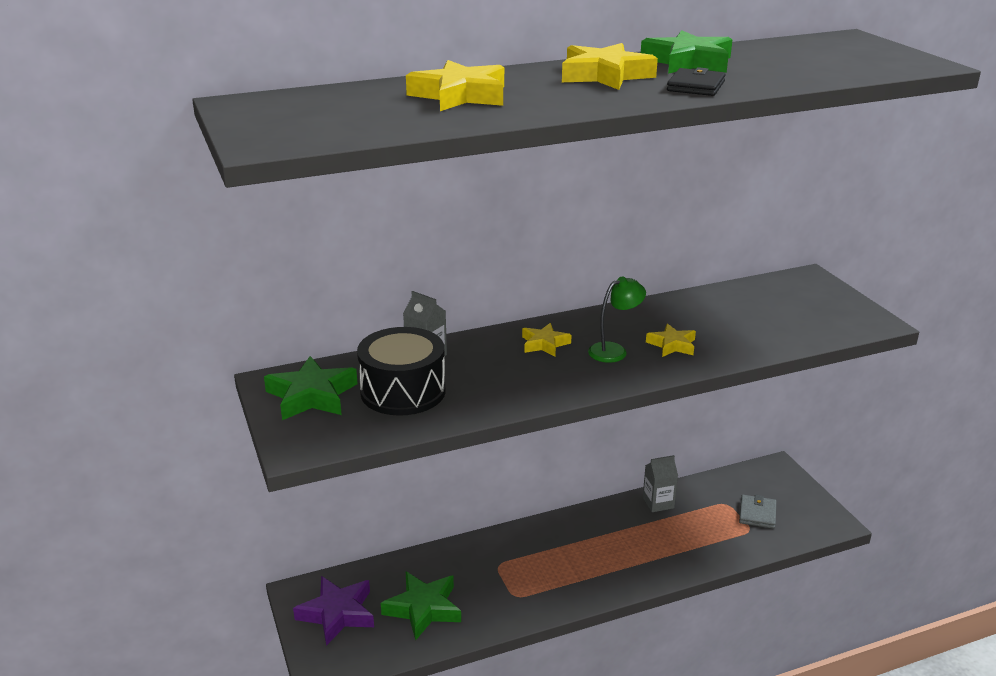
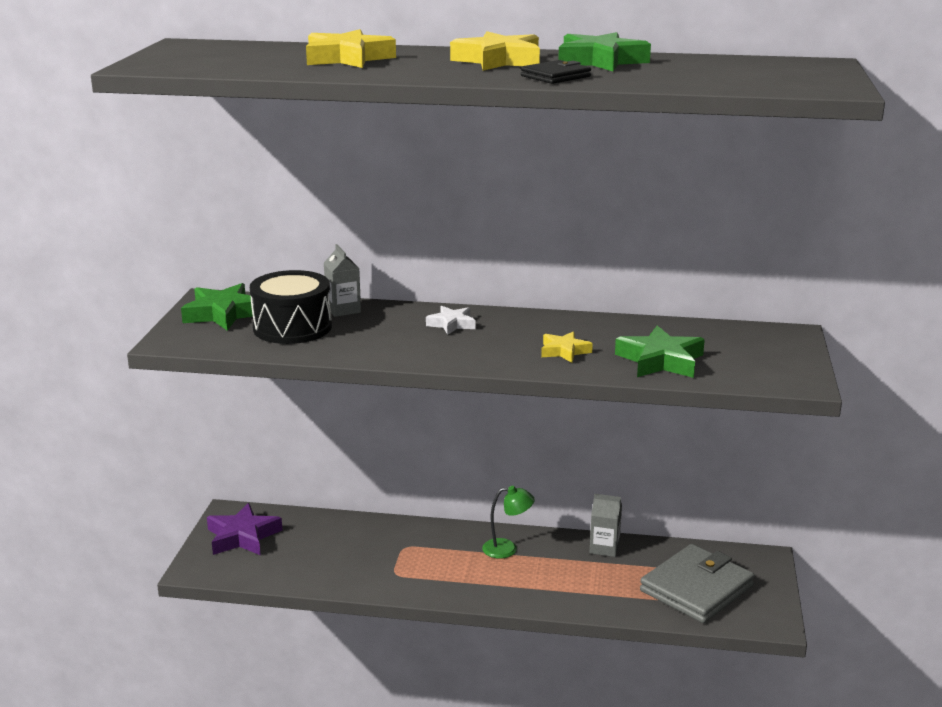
camera: 30 degrees right, 5 degrees down
(423, 609) = (311, 556): green star -> green star (660, 361)
(544, 344) = (451, 324): yellow star -> white star
(614, 350) = (505, 343): green lamp -> green lamp (507, 549)
(757, 514) = (696, 588): grey wallet -> grey wallet, size x2.01

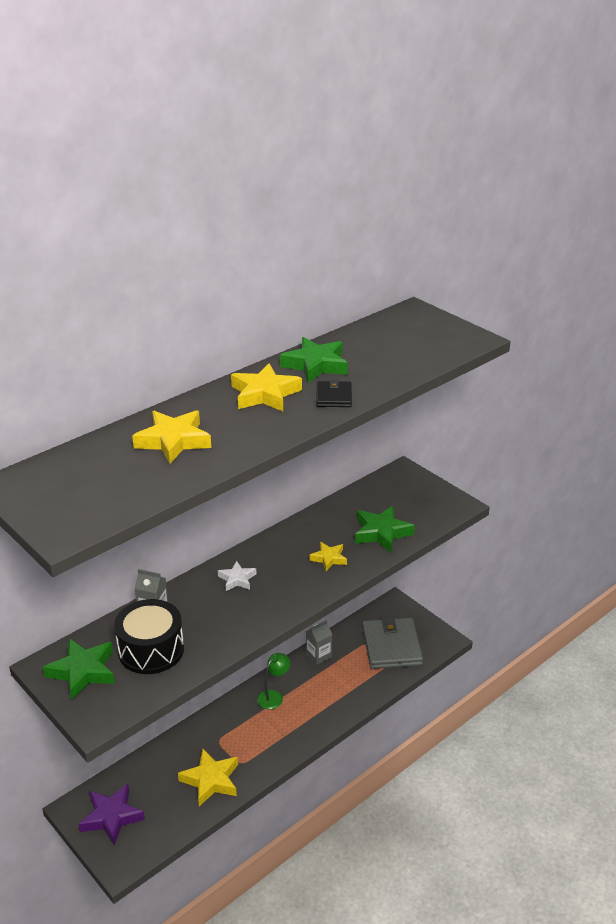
camera: 50 degrees left, 10 degrees up
(351, 567) = (211, 780): none -> yellow star

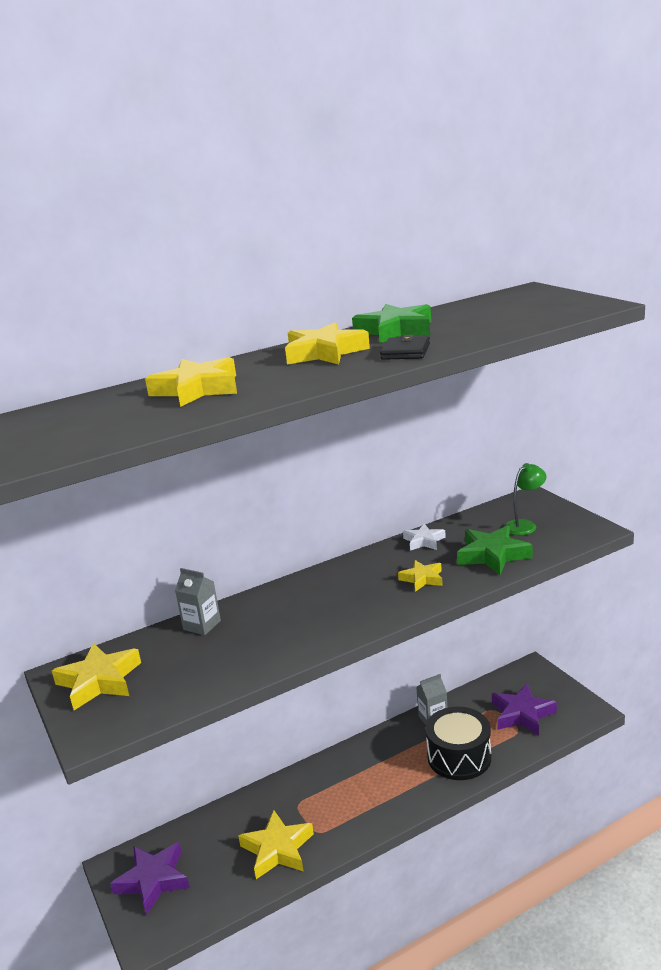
camera: 15 degrees right, 10 degrees down
(83, 671) = (99, 681): green star -> yellow star
(151, 650) = (184, 663): black drum -> black drum (459, 757)
(237, 579) = (308, 596): white star -> white star (424, 541)
(274, 696) = (372, 759): green lamp -> green lamp (525, 525)
(391, 646) = (522, 714): grey wallet -> purple star

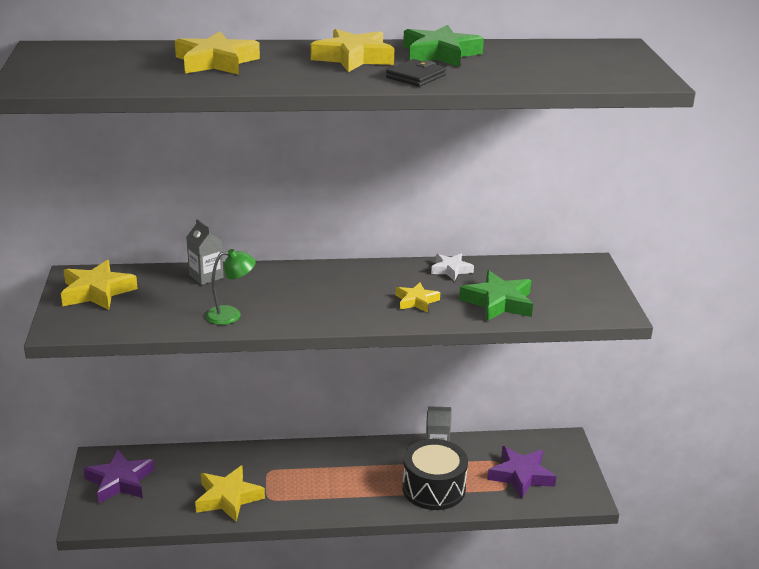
camera: 20 degrees right, 5 degrees up
(525, 525) = (556, 286): green lamp -> green lamp (231, 315)

